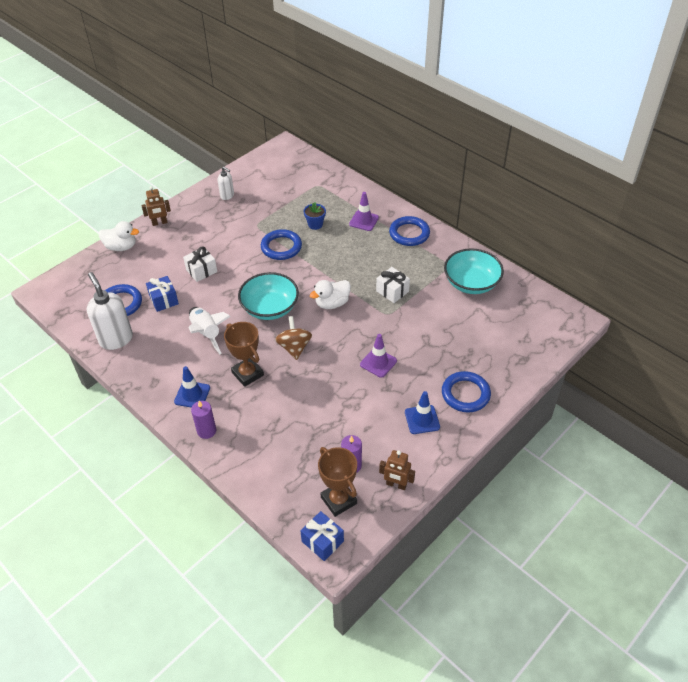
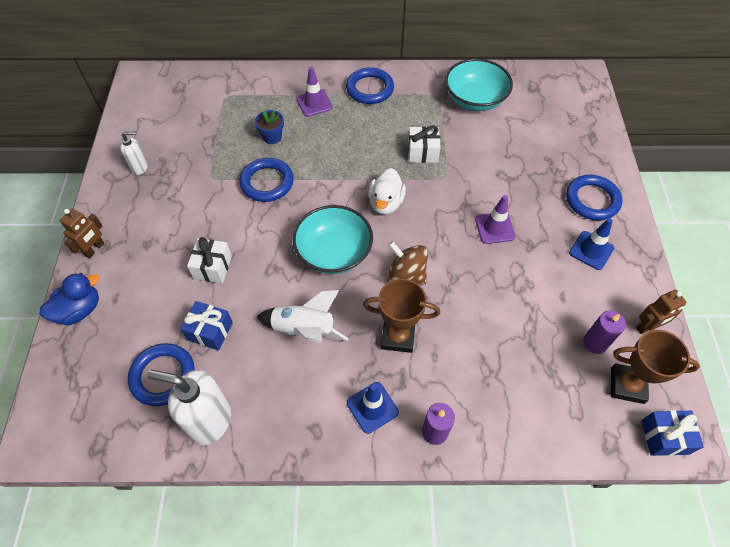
camera: 45 degrees left, 10 degrees up
(121, 247) = (79, 310): white duck -> blue duck

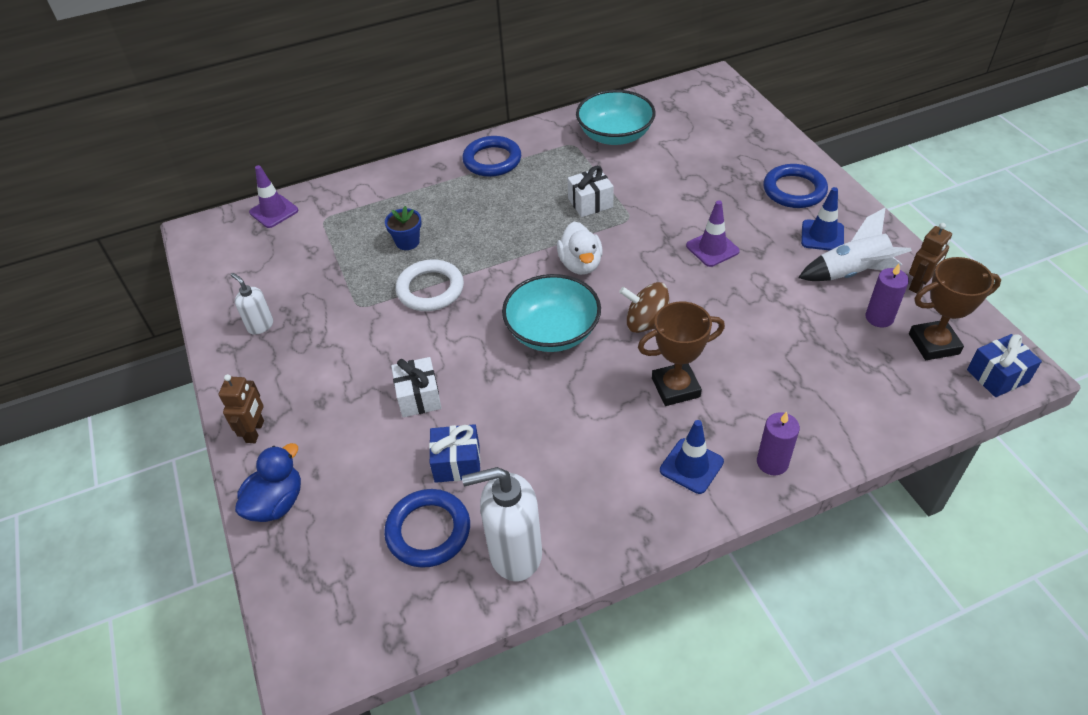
camera: 20 degrees left, 10 degrees down
(140, 167) = (260, 325): white soap dispenser -> white soap dispenser turned 105 degrees counterclockwise
(267, 182) = (430, 289): blue ring -> white ring
(304, 330) = (567, 420): white rocket -> white rocket (851, 273)
(314, 103) = (436, 193): purple traffic cone -> purple traffic cone (274, 211)

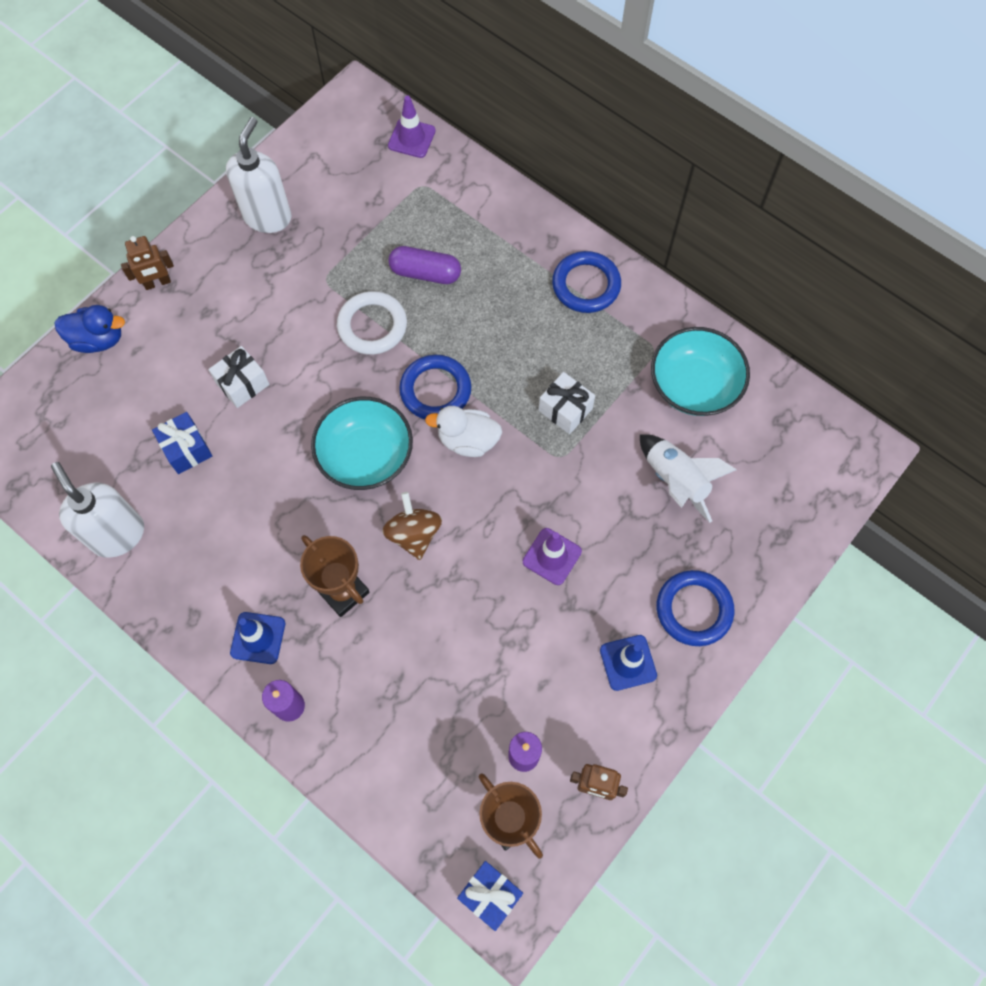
camera: 60 degrees right, 20 degrees up
(260, 325) = (267, 216): white soap dispenser -> white soap dispenser, size x1.88
(407, 242) = (425, 273): blue flower pot -> purple capsule
(428, 531) = (114, 461): blue ring -> blue ring (435, 390)
(580, 264) = (468, 440): white duck -> white duck turned 45 degrees clockwise
(851, 273) = (580, 710): white rocket -> white rocket (675, 481)

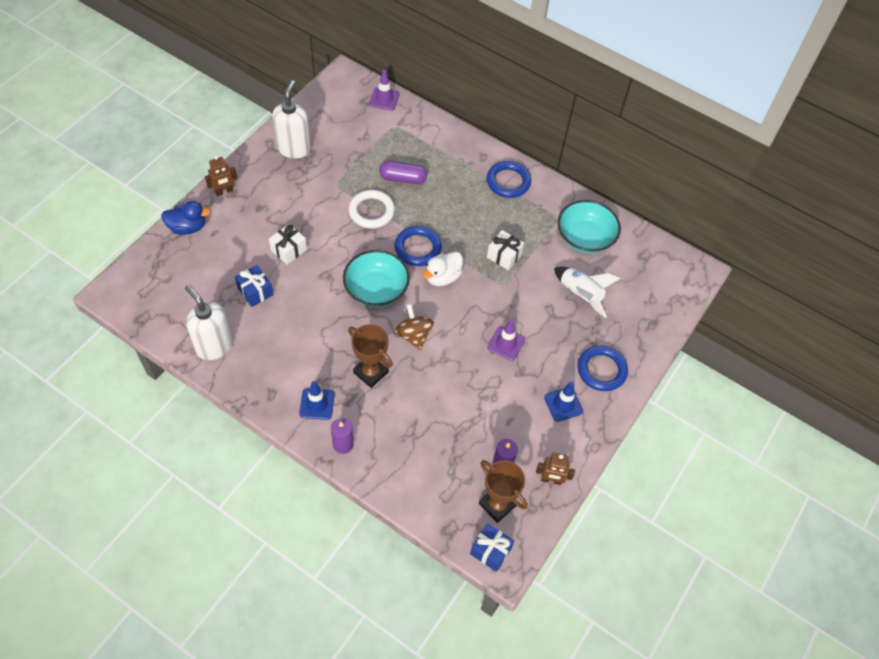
camera: 10 degrees left, 10 degrees down
(468, 440) = (442, 277): white duck -> white duck turned 45 degrees counterclockwise

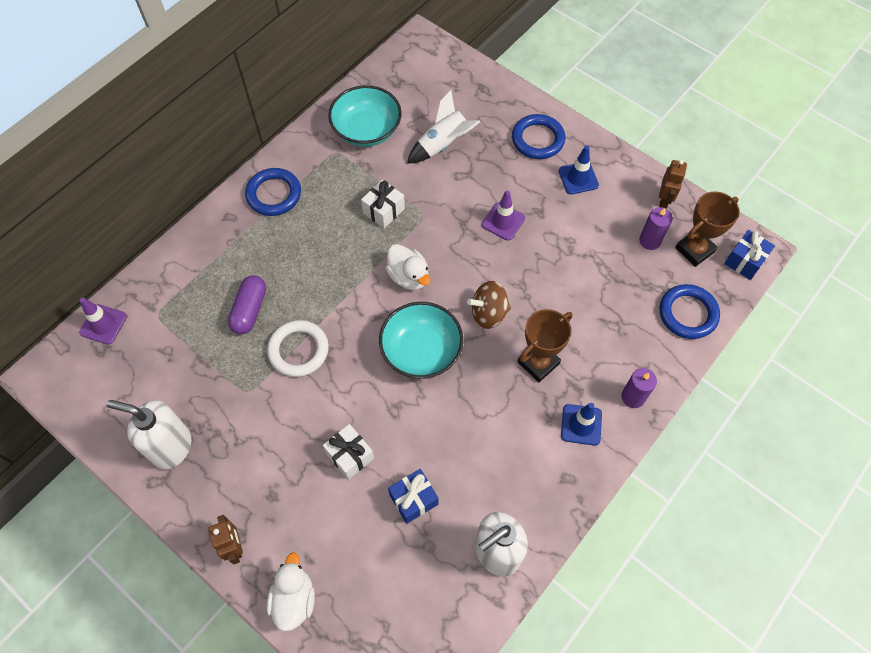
camera: 80 degrees left, 5 degrees up
(187, 227) = (294, 599): blue duck -> white duck
(418, 248) = (363, 300): blue ring -> blue ring (688, 313)

